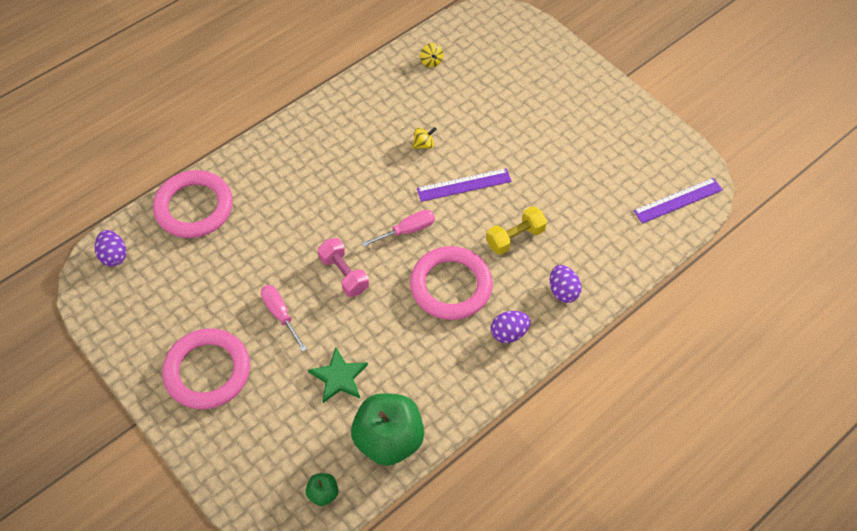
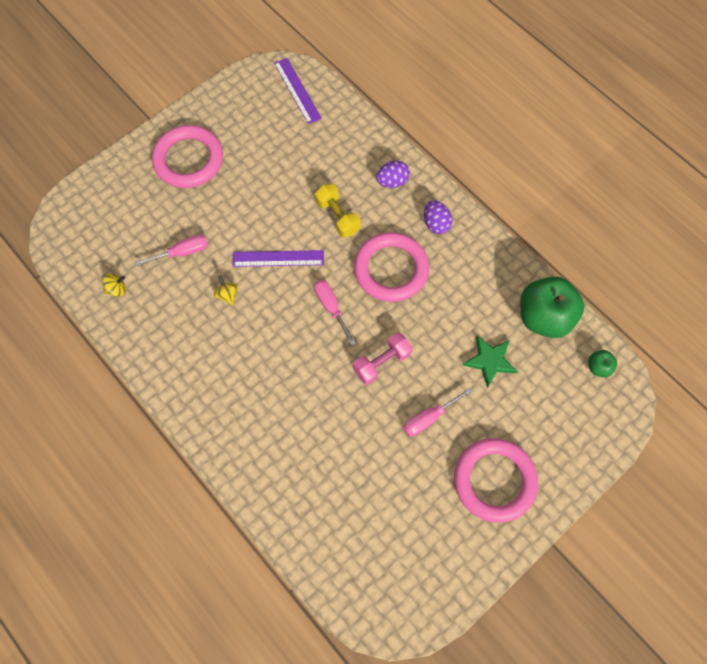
camera: 90 degrees left, 10 degrees up
(114, 256) = (367, 601): purple egg -> none
(194, 207) = (304, 520): pink ring -> pink ring (188, 160)
(464, 185) = (278, 258): purple ruler -> purple ruler turned 75 degrees counterclockwise
(470, 107) = (182, 252): none -> pink screwdriver

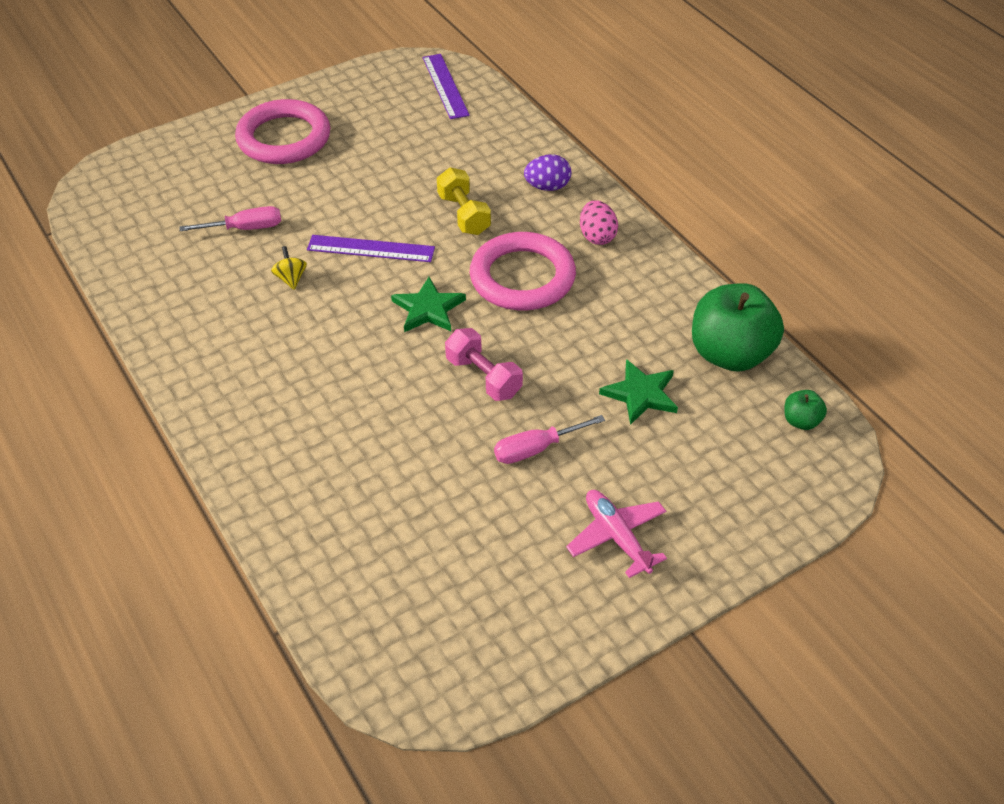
camera: 10 degrees right, 20 degrees down
(117, 289) = (146, 256): yellow spinning top -> none
(331, 308) = (428, 309): pink screwdriver -> green star
(382, 362) = (483, 377): pink dumbbell -> pink dumbbell turned 75 degrees clockwise
(436, 224) = (597, 236): purple egg -> pink egg
(494, 481) = (617, 537): pink ring -> pink plane

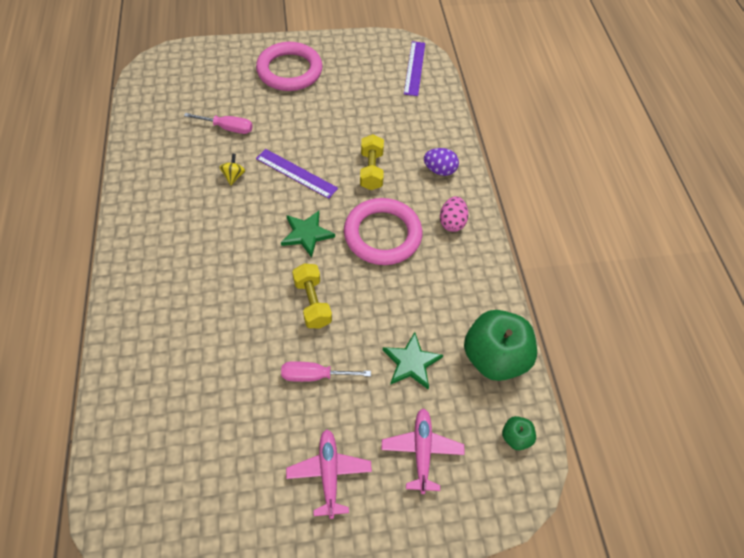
camera: 20 degrees right, 10 degrees up
(483, 377) = (312, 302): pink dumbbell -> yellow dumbbell
(707, 474) = (421, 451): none -> pink plane

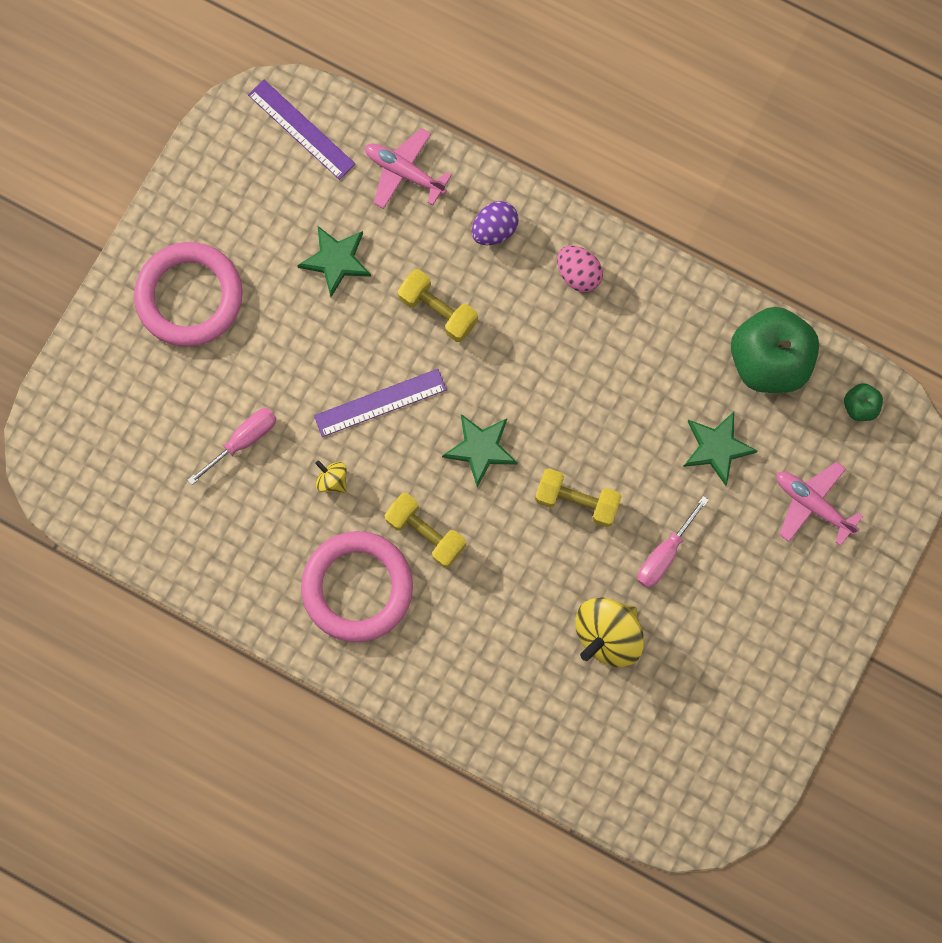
camera: 50 degrees left, 20 degrees up
(233, 236) = (425, 533): none -> yellow dumbbell
(233, 375) = (607, 634): none -> yellow spinning top
(329, 473) = (774, 605): pink plane -> pink plane (404, 172)
(360, 114) = (336, 260): none -> green star
(382, 234) = (540, 364): pink ring -> pink ring (357, 587)

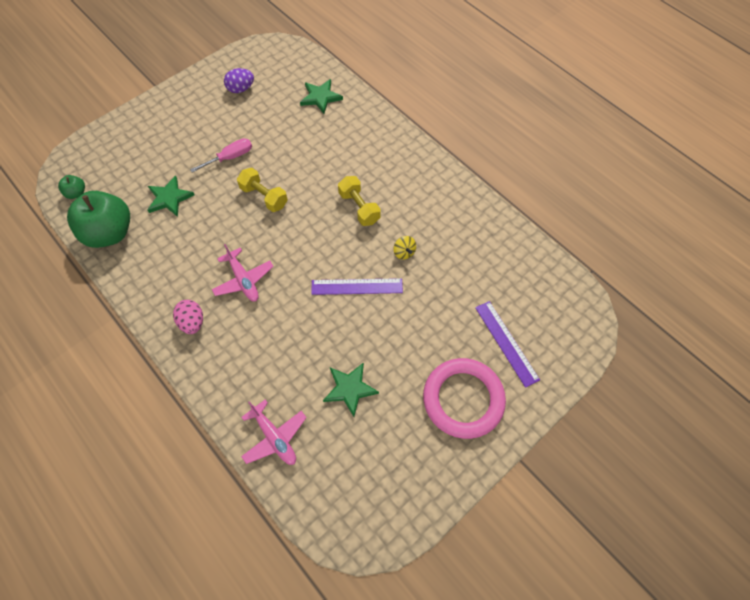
camera: 160 degrees left, 15 degrees down
(243, 441) = (453, 292): pink screwdriver -> none
(301, 129) = (337, 502): purple ruler -> purple ruler (506, 343)
(357, 587) = (410, 193): pink ring -> none
(438, 311) = (295, 330): yellow dumbbell -> none
(481, 448) = (306, 241): green star -> green star (320, 97)
(494, 230) = (231, 371): purple egg -> purple egg (241, 89)
(607, 634) = (281, 131): yellow spinning top -> none
(812, 504) = (136, 155): pink plane -> pink plane (243, 280)

